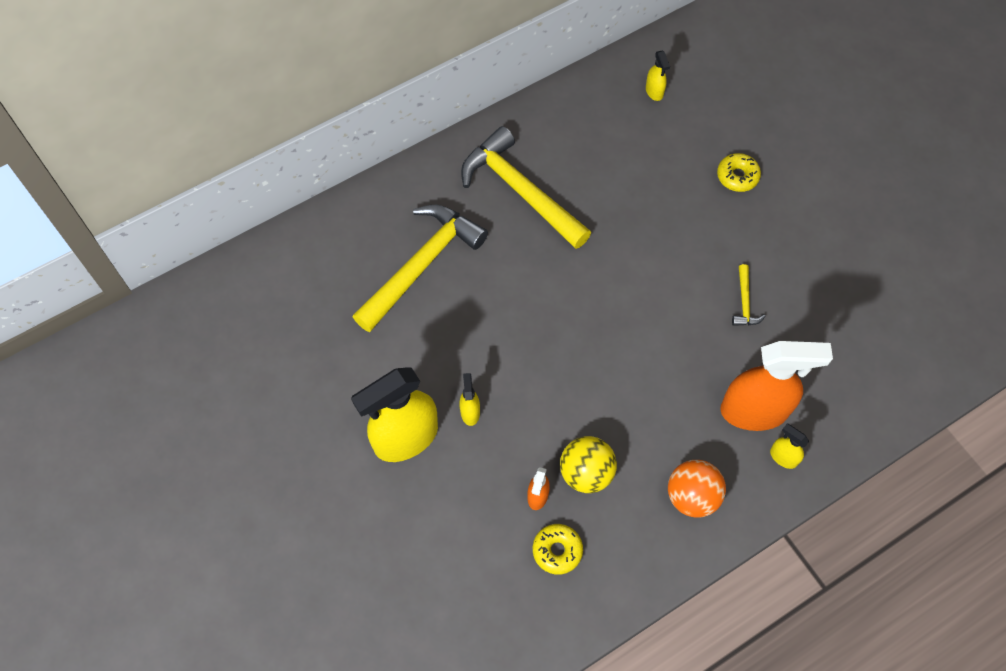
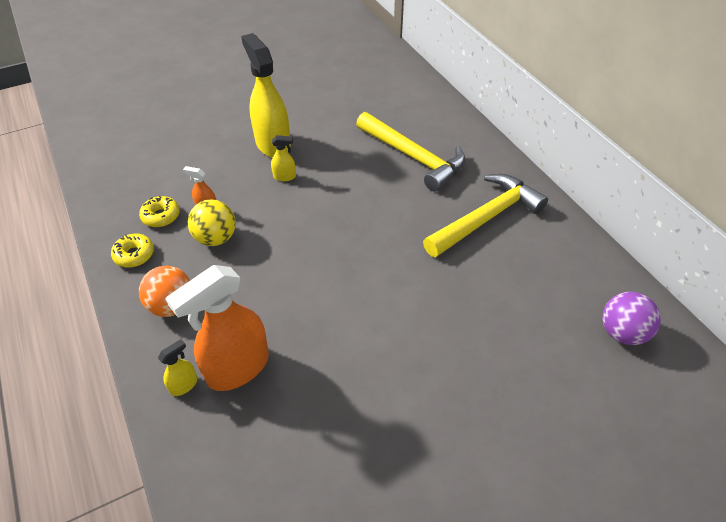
camera: 95 degrees right, 15 degrees down
(654, 91) = (622, 332): yellow spray bottle -> purple ball
(737, 176) = (517, 397): yellow donut -> yellow donut (134, 255)
(744, 302) = (357, 379): yellow hammer -> none
(754, 411) = (237, 368): orange spray bottle -> orange spray bottle turned 45 degrees clockwise

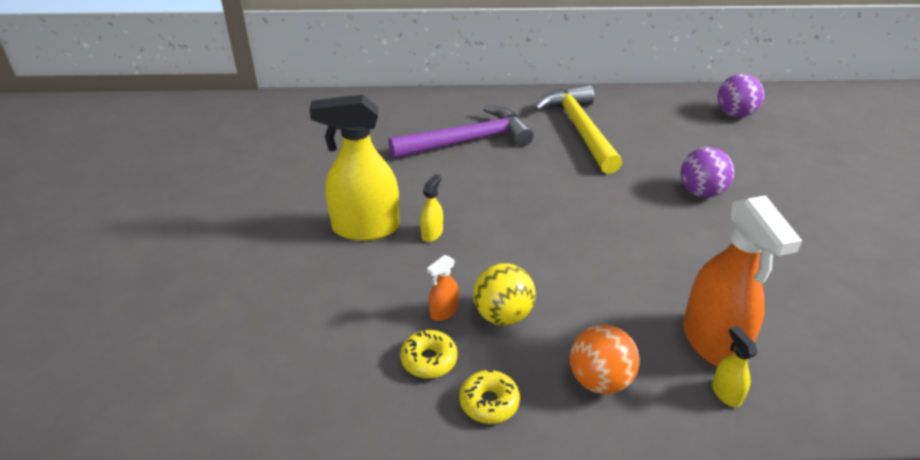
camera: 65 degrees left, 10 degrees down
(413, 157) = (468, 141): yellow hammer -> purple hammer
(444, 326) = (701, 192): none -> purple ball

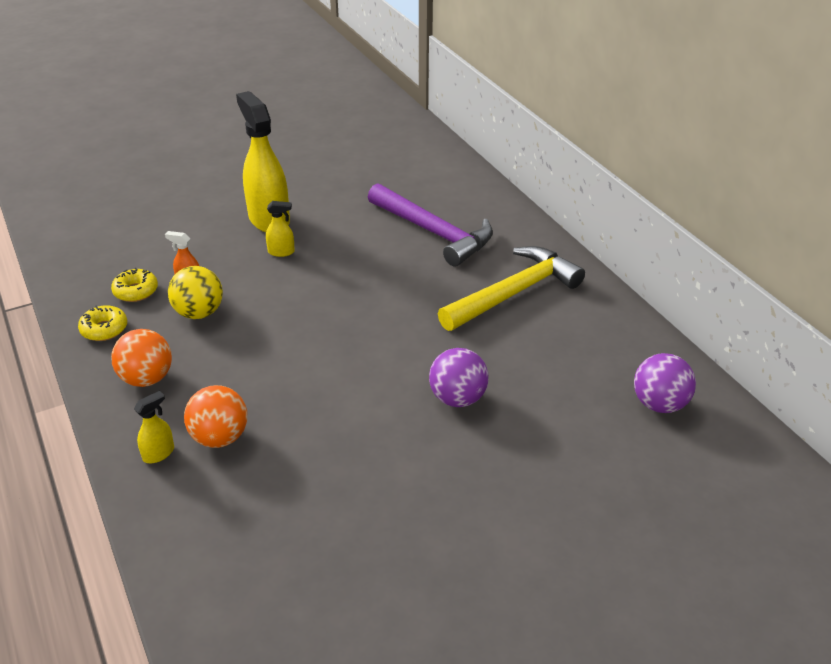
camera: 65 degrees right, 0 degrees up
(713, 342) = (220, 437): orange spray bottle -> orange ball

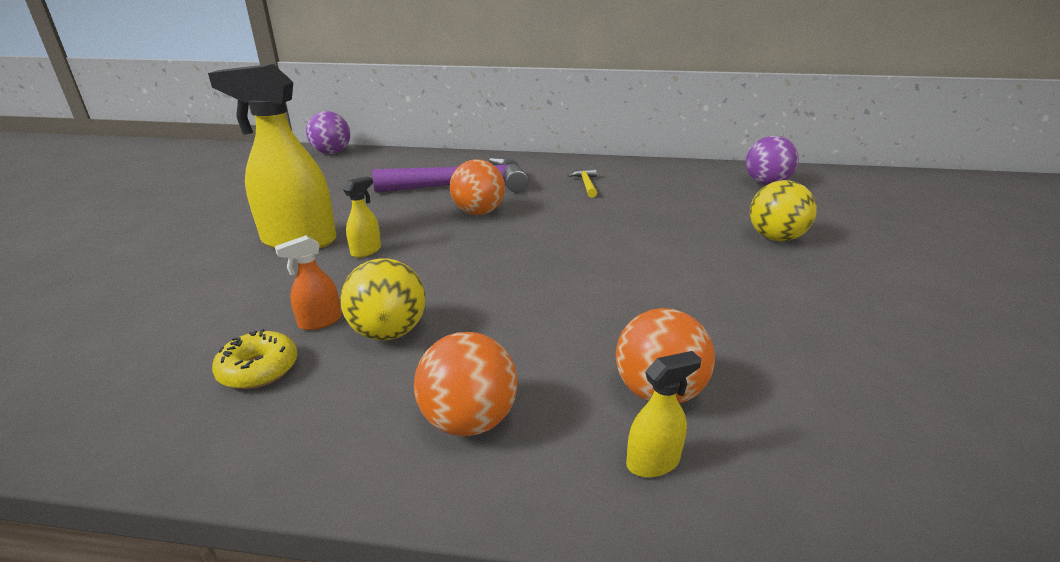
camera: 55 degrees left, 10 degrees down
(104, 329) = (295, 429): yellow donut -> none
(159, 453) = (653, 462): yellow spray bottle -> yellow spray bottle turned 75 degrees clockwise
(390, 266) = (478, 212): none -> orange ball
(457, 398) = (703, 240): purple ball -> purple ball (332, 153)
(508, 440) = (775, 238): none -> yellow ball
(514, 293) = (586, 184): yellow hammer -> yellow hammer, size x0.42

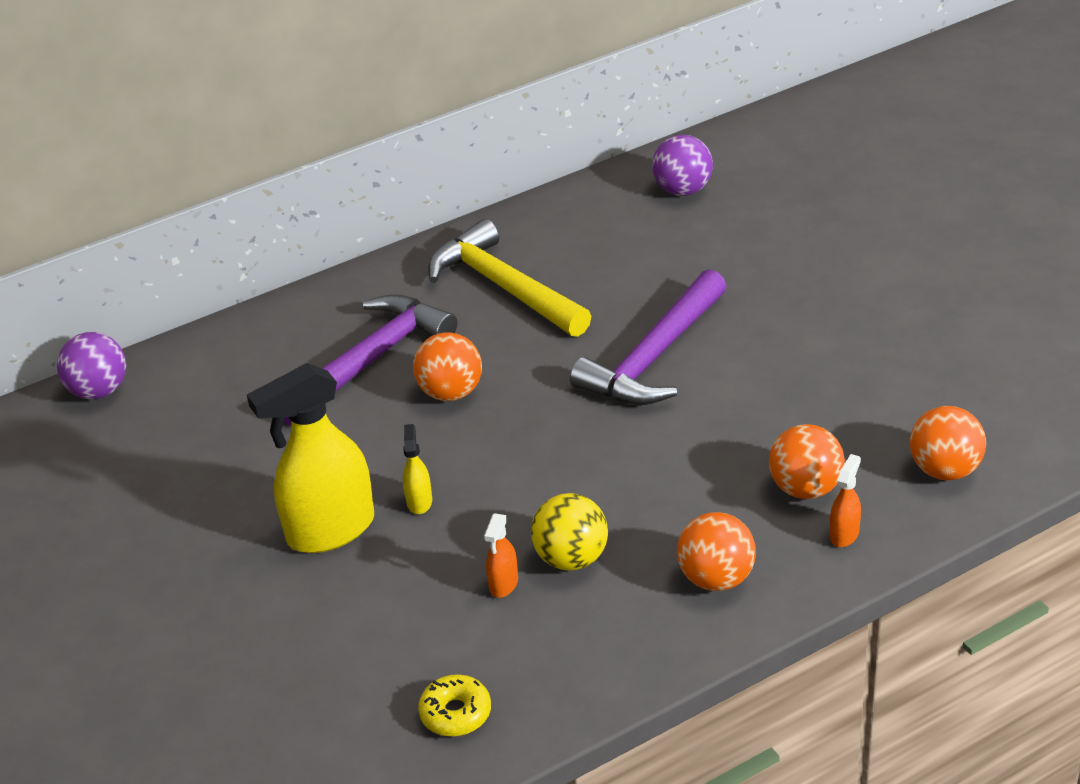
camera: 35 degrees left, 10 degrees up
(259, 369) = (526, 640): yellow donut -> yellow donut (456, 713)
(586, 184) = (504, 287): yellow hammer -> yellow hammer, size x2.39
(636, 247) = (654, 357): none -> purple hammer
(653, 462) = (844, 534): yellow spray bottle -> orange spray bottle
(775, 238) = (756, 279): yellow ball -> none
(856, 466) = (944, 470): none -> orange ball

